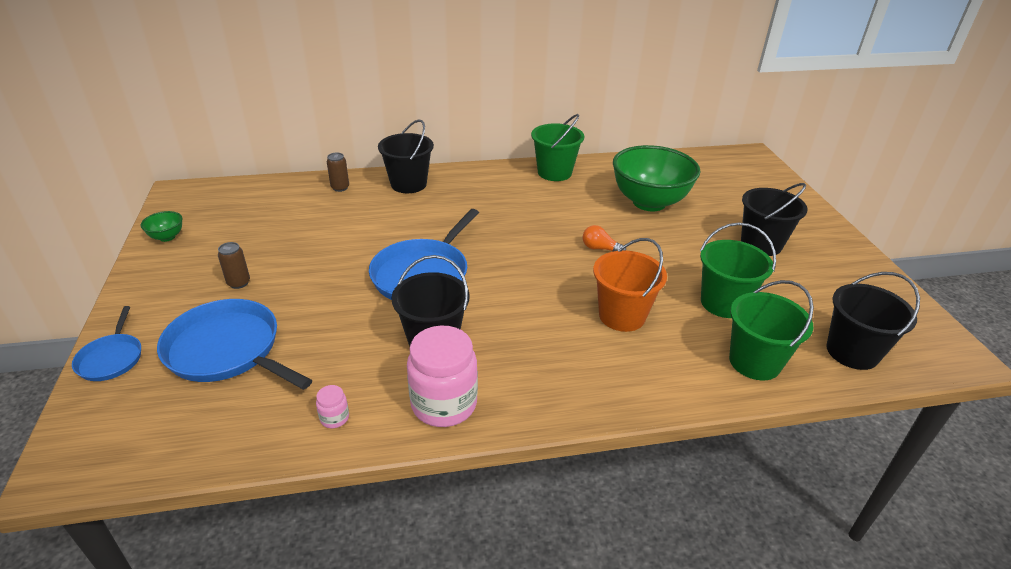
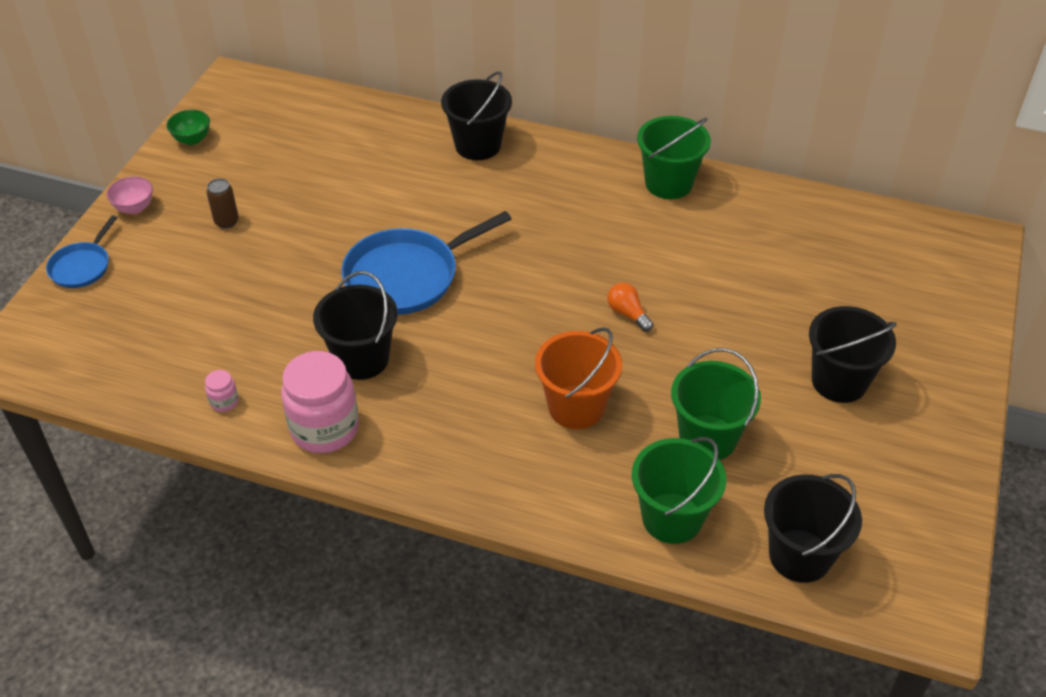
camera: 30 degrees right, 10 degrees up
(141, 298) = (134, 208): none -> pink bowl
(227, 350) = (176, 295): blue pan -> none
(340, 188) = (399, 126): brown can -> none
(649, 202) = (751, 269): green bowl -> none

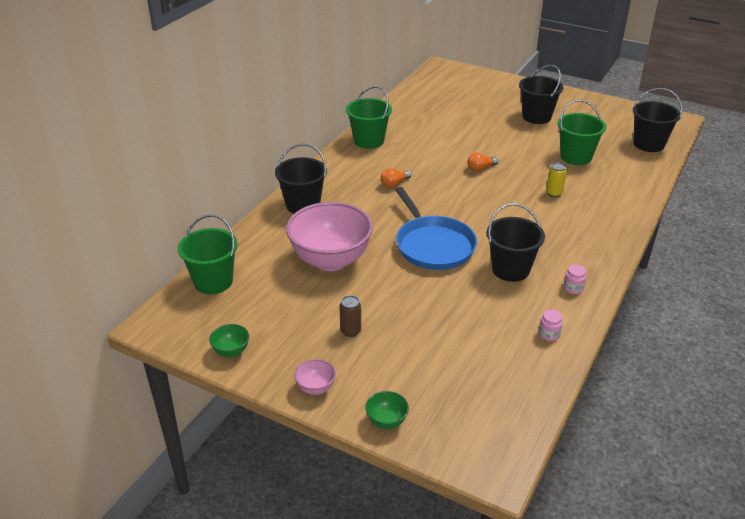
camera: 80 degrees left, 10 degrees down
(82, 267) = (386, 421): blue pan -> green bowl
(324, 428) = (573, 288): pink jar -> pink jar, size x0.43
(360, 187) = (331, 260): none -> pink bowl
(554, 223) = (394, 184): none -> orange light bulb
(576, 407) = (554, 193): orange bucket -> yellow can
(672, 518) = (630, 174): green bucket -> green bucket (213, 281)

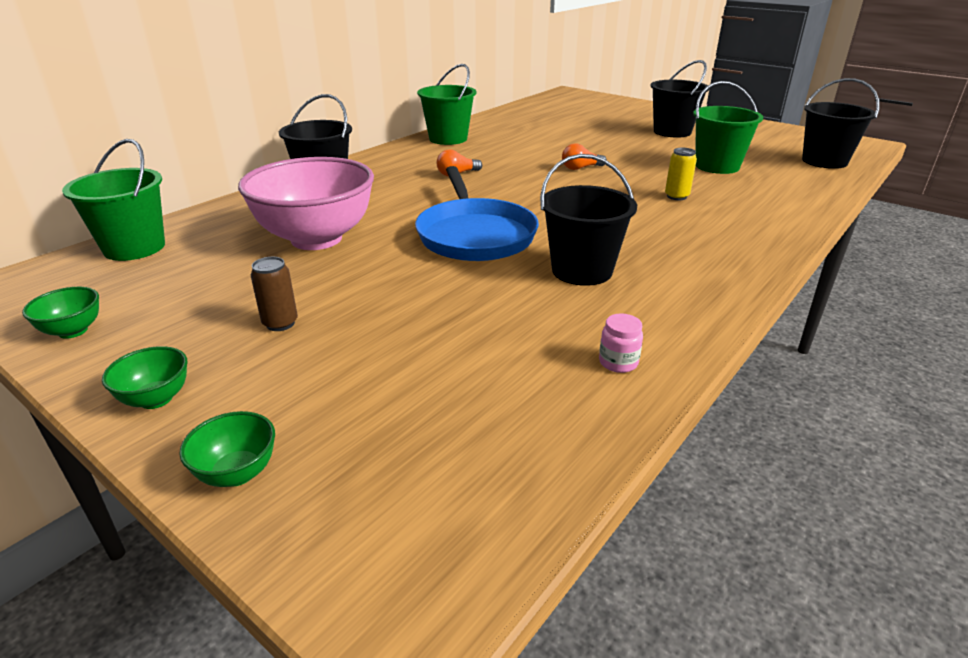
camera: 10 degrees right, 5 degrees down
(315, 388) = (156, 399): pink bowl -> green bowl
(573, 288) = (679, 302): pink jar -> none

